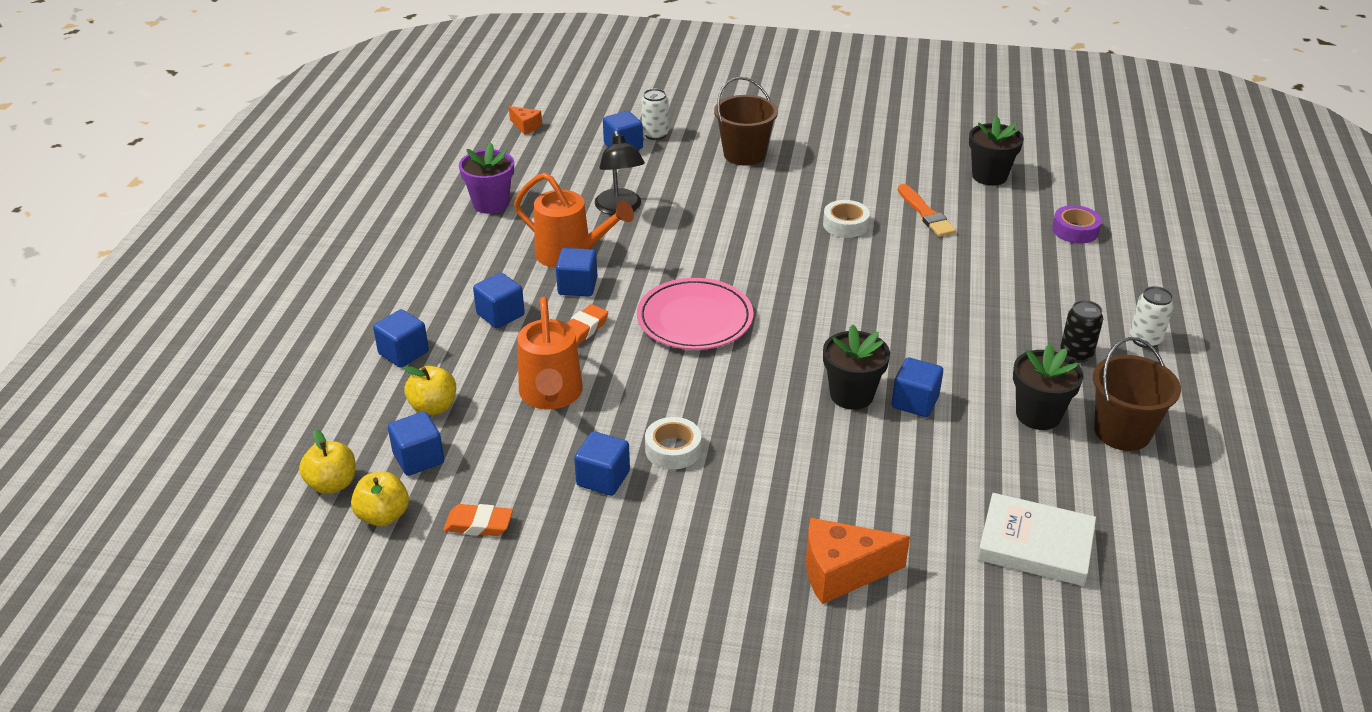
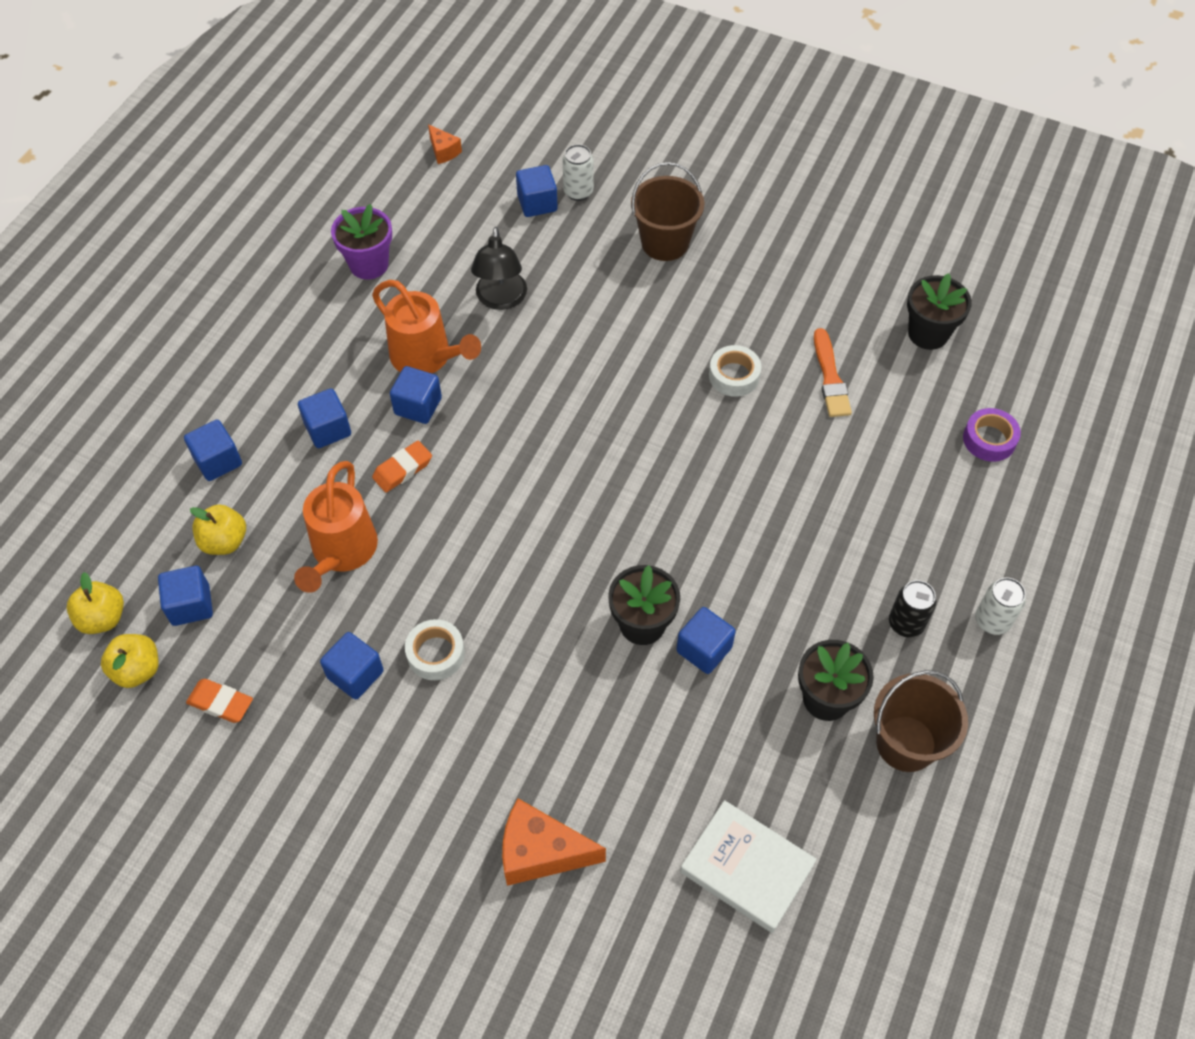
camera: 15 degrees right, 20 degrees up
(695, 319) = (521, 480): pink plate -> none

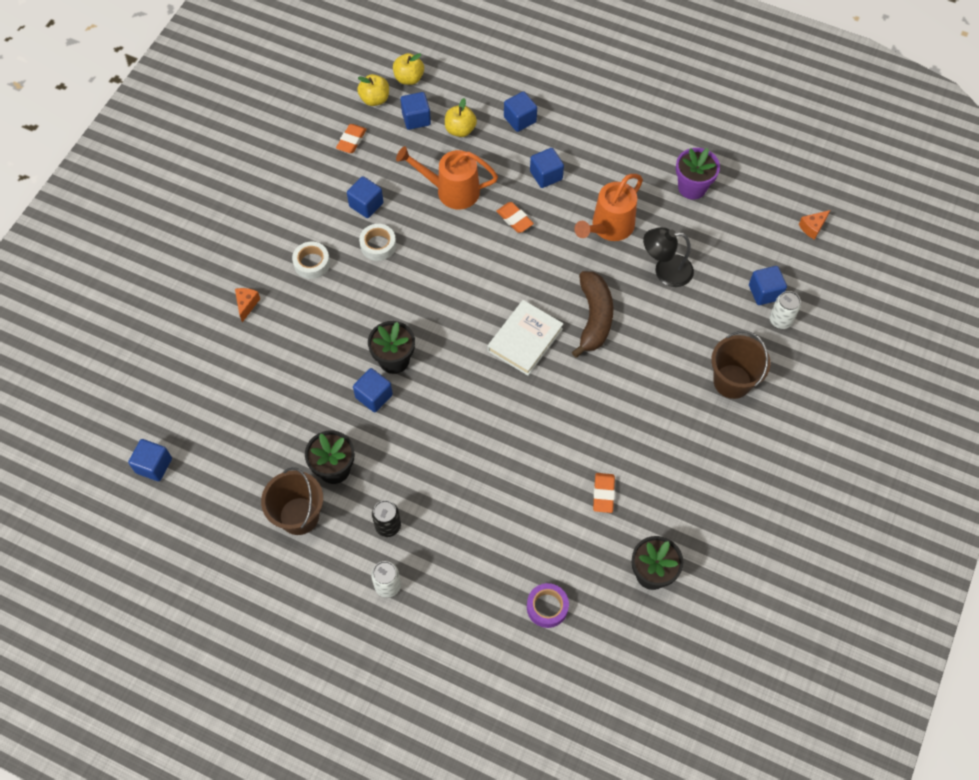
camera: 90 degrees right, 5 degrees up
(418, 406) = (566, 225): blue cube -> blue cube (154, 465)
(541, 852) = (246, 304): orange cheese -> orange cheese, size x0.53
(572, 379) = (594, 318): none -> brown banana
(734, 376) = (602, 425): white tape -> white tape (312, 263)
(746, 868) = (225, 414): white book -> white book (525, 340)
(830, 377) = (603, 494): orange brush -> orange eraser

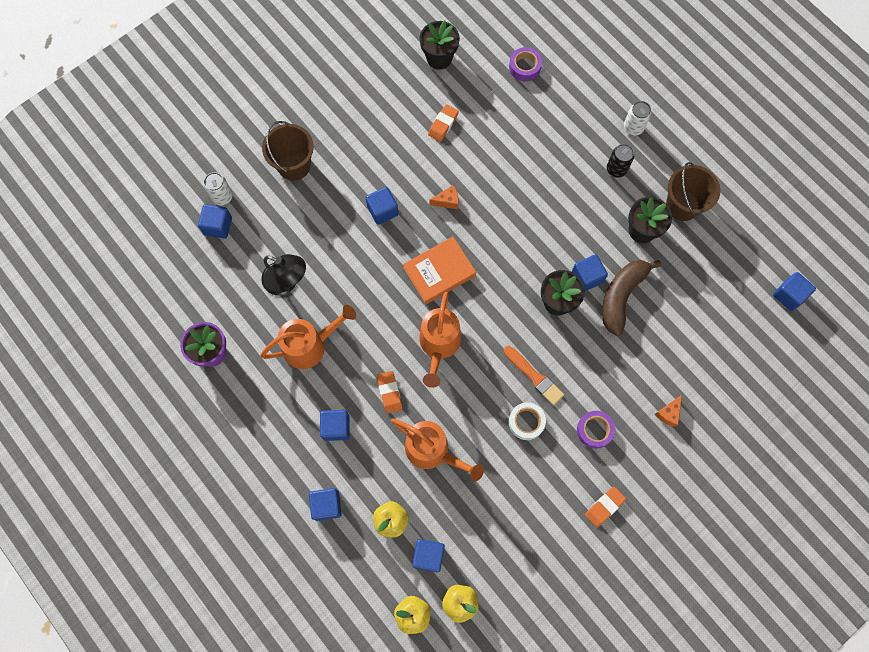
camera: 155 degrees left, 10 degrees up
(312, 263) = (594, 430): white tape -> purple tape
(351, 141) = (504, 558): orange eraser -> orange eraser (604, 507)
(366, 204) = (520, 472): blue cube -> blue cube (382, 210)
(387, 285) = (534, 376): none -> orange brush
(490, 275) = (439, 345): none -> orange watering can
(525, 340) = (439, 272): white book -> orange book
(594, 318) = (371, 266): brown banana -> brown banana (621, 296)
(812, 227) = (136, 266): orange cheese -> orange cheese (447, 201)

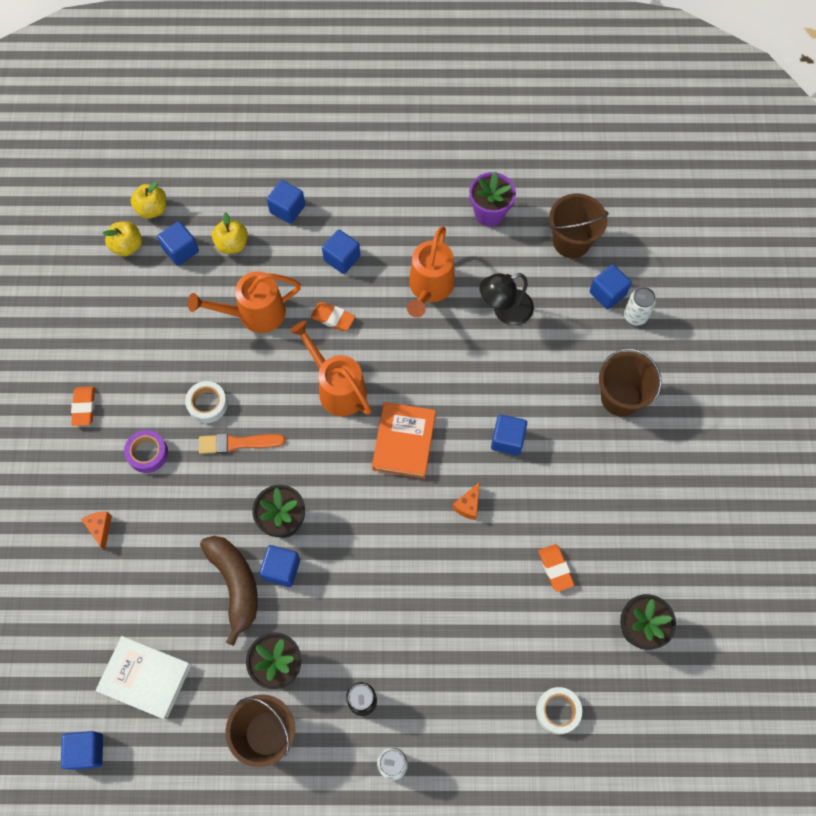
camera: 130 degrees right, 5 degrees down
(192, 278) = (571, 241): none -> brown bucket
(524, 67) = (557, 711): purple tape -> white tape
(721, 299) = (145, 678): none -> white book

